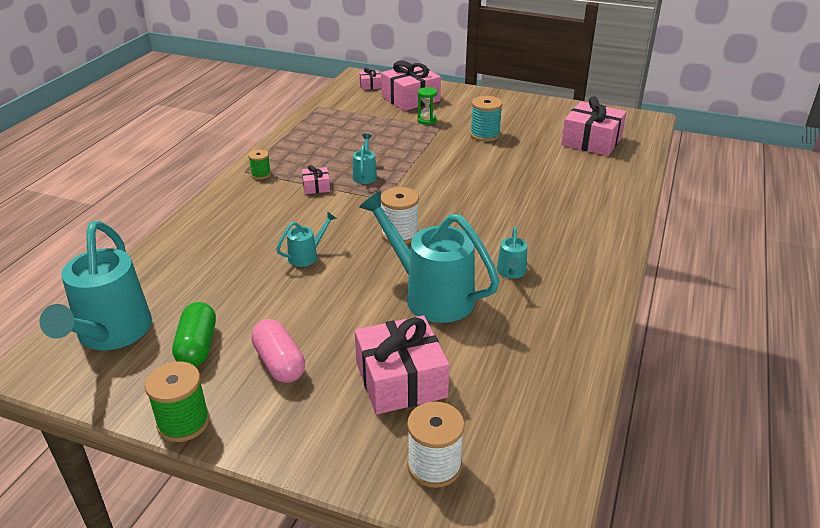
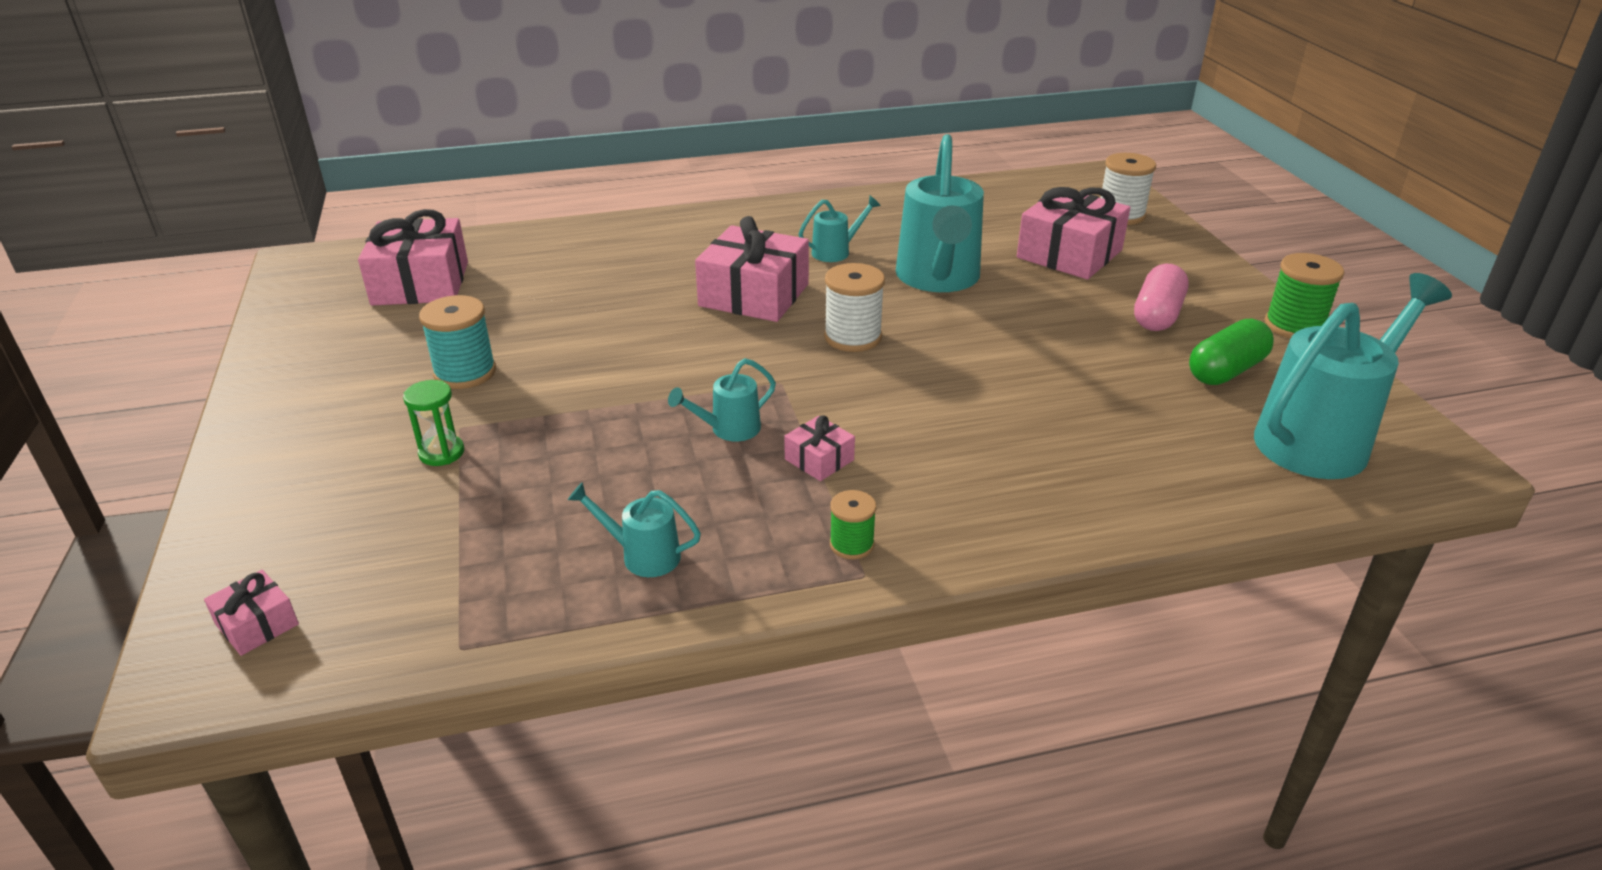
camera: 125 degrees left, 0 degrees up
(307, 256) = (989, 381): turquoise watering can -> turquoise watering can (642, 555)
(410, 99) = (325, 520): pink gift -> pink gift (754, 295)

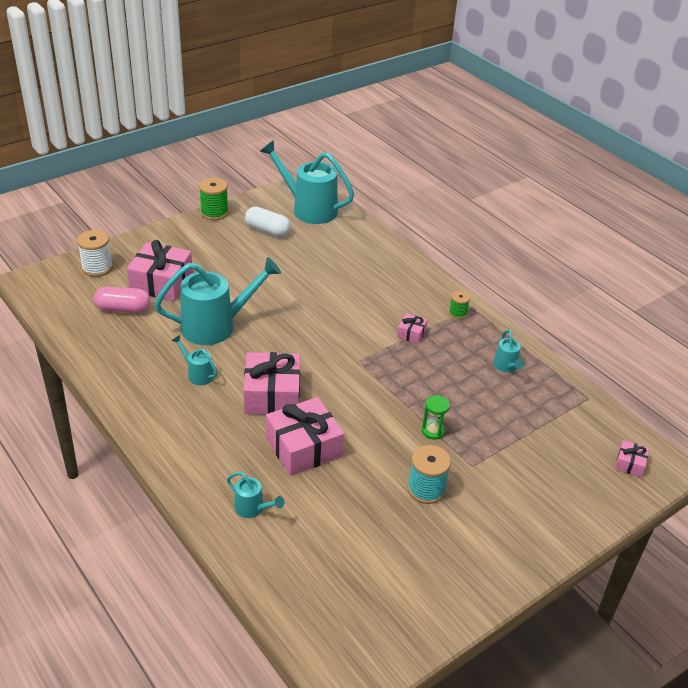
camera: 115 degrees left, 5 degrees up
(420, 283) = (340, 573): pink gift -> pink gift (304, 447)
(441, 453) = (495, 462): green hourglass -> green hourglass (433, 431)
(728, 429) = (408, 367): turquoise watering can -> turquoise watering can (253, 509)
(852, 337) = (300, 345): white spool -> none
(1157, 315) = (223, 250): pink capsule -> pink capsule (123, 309)
(1226, 371) = (267, 230): green capsule -> white capsule

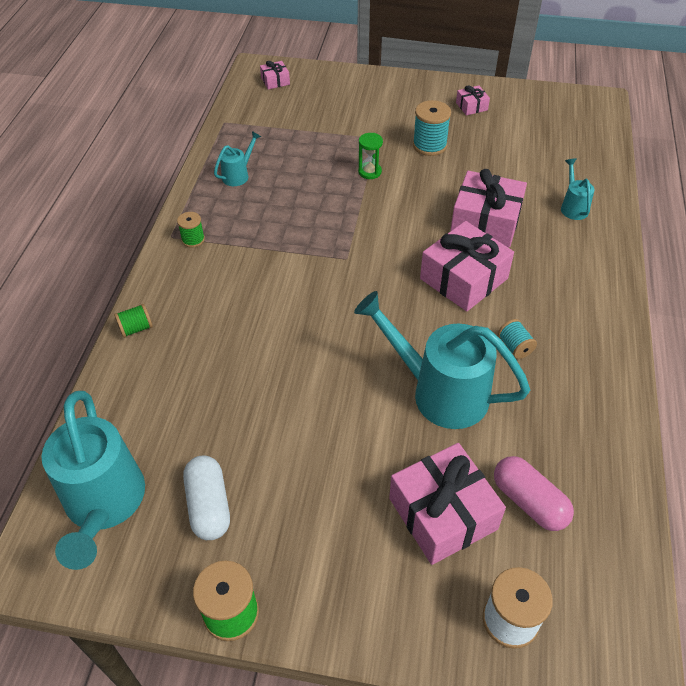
camera: 130 degrees left, 10 degrees up
(197, 374) = (515, 347): turquoise watering can -> turquoise spool
(406, 261) = (136, 328): none -> green spool
(411, 333) = (264, 250): pink gift -> pink gift (471, 106)

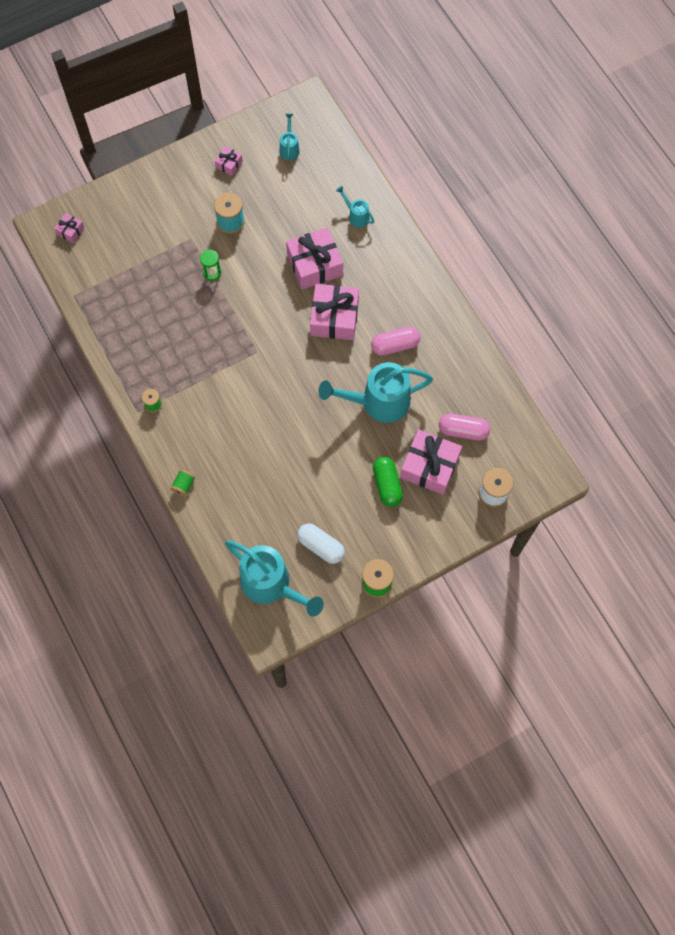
camera: 40 degrees left, 20 degrees up
(238, 175) = (130, 334): turquoise watering can -> turquoise watering can (289, 148)
(364, 494) = (387, 485): none -> green capsule
(515, 347) = (395, 345): turquoise spool -> pink capsule

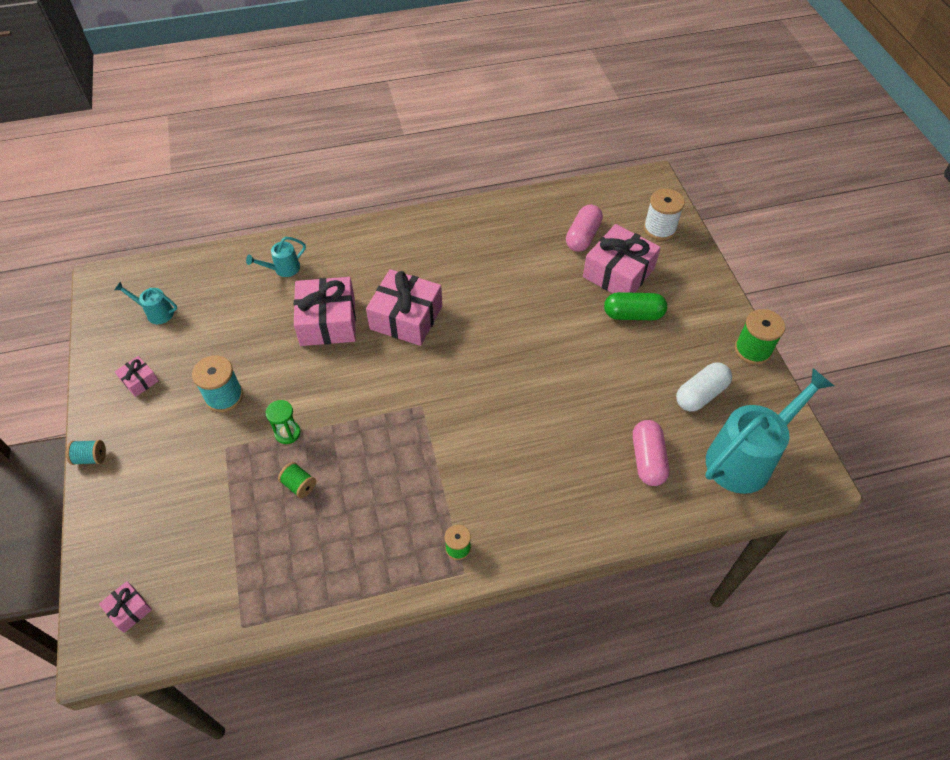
camera: 75 degrees left, 15 degrees down
(163, 163) = (91, 458): none -> turquoise spool
(183, 485) = (590, 533): green spool -> green spool (299, 485)
(378, 402) = (528, 300): turquoise watering can -> none
(395, 345) = (462, 270): pink capsule -> pink capsule (647, 459)

